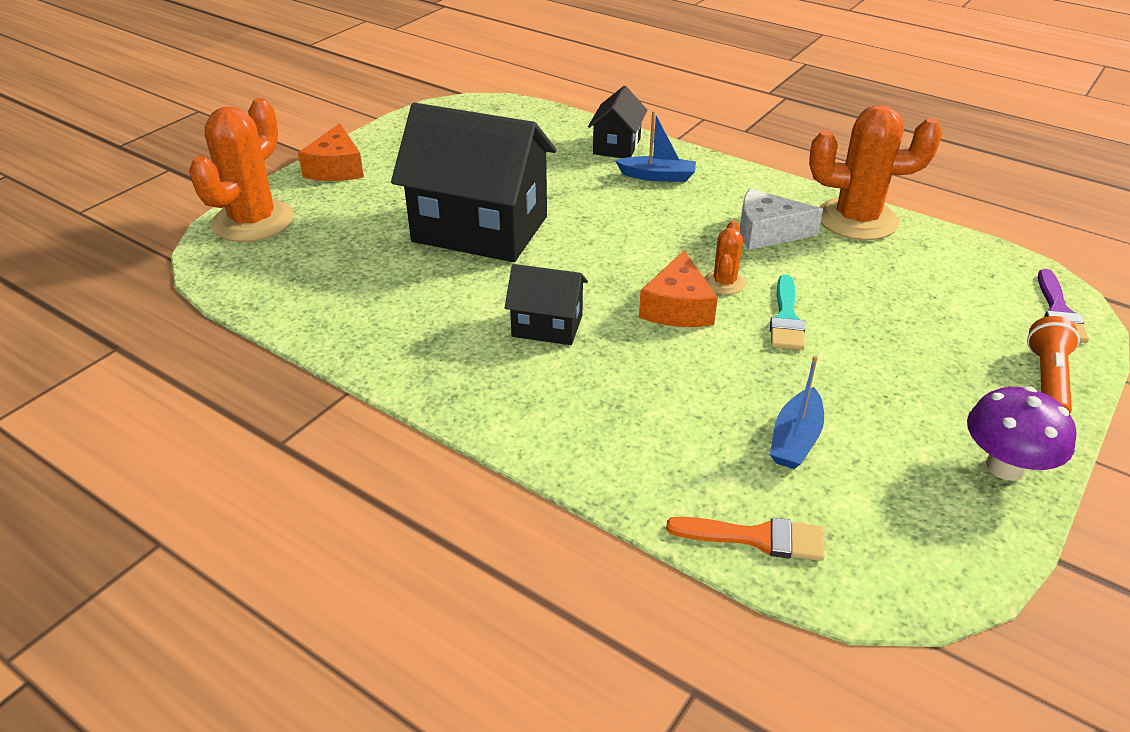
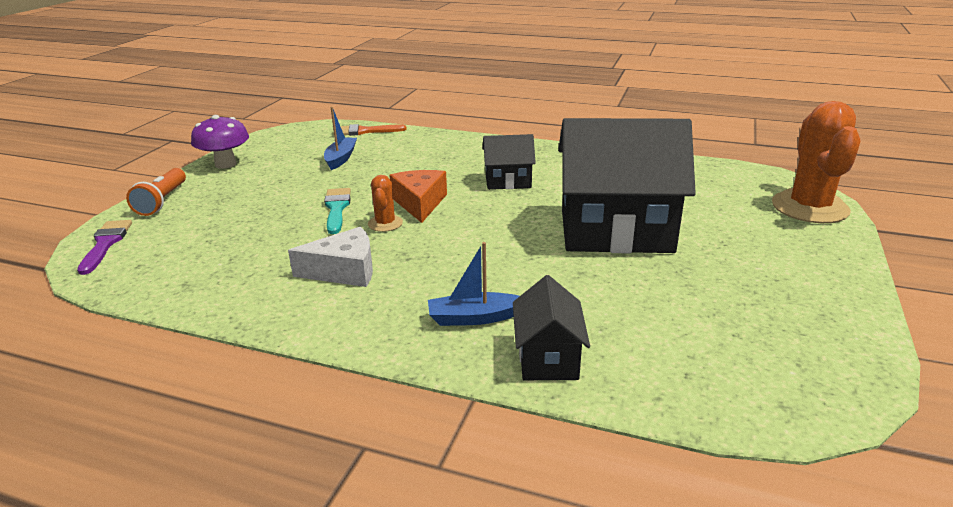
camera: 165 degrees right, 10 degrees down
(336, 168) = (831, 265): orange cheese -> none
(857, 219) = (243, 300): orange cactus -> none

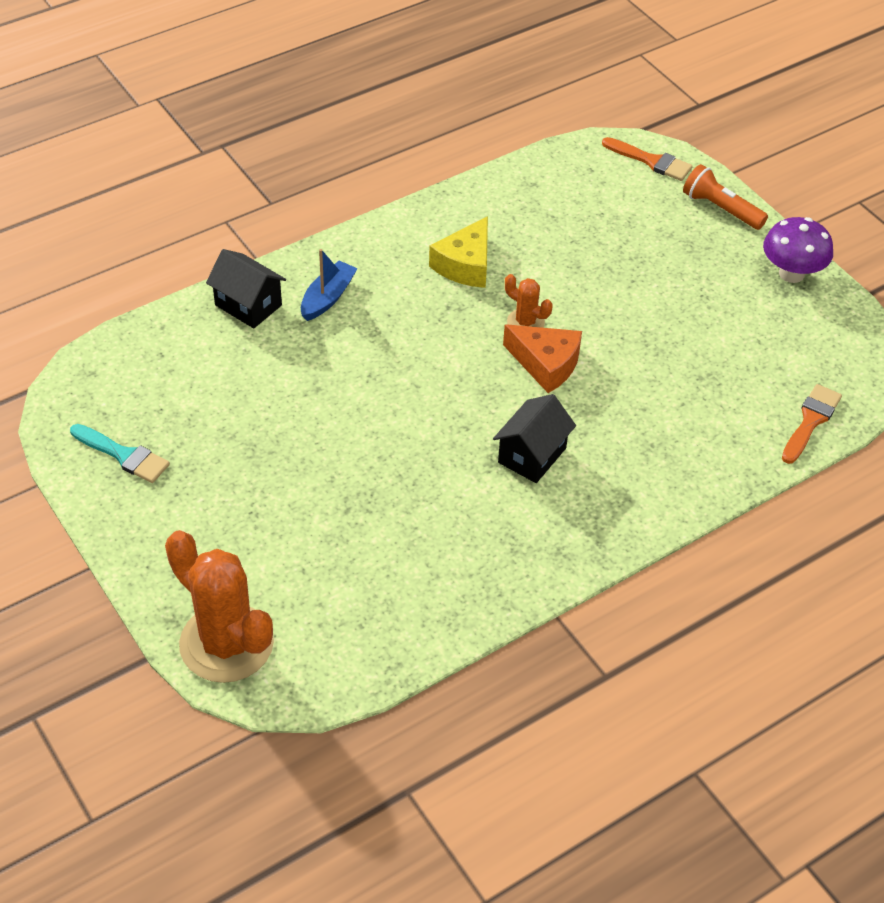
camera: 125 degrees right, 20 degrees up
(105, 244) = (651, 161): purple brush -> orange brush
(336, 208) = (591, 306): turquoise brush -> turquoise brush (123, 455)
(341, 158) = (728, 362): blue boat -> none
(344, 271) = (465, 265): white cheese -> yellow cheese
(615, 231) = (350, 457): black house -> none

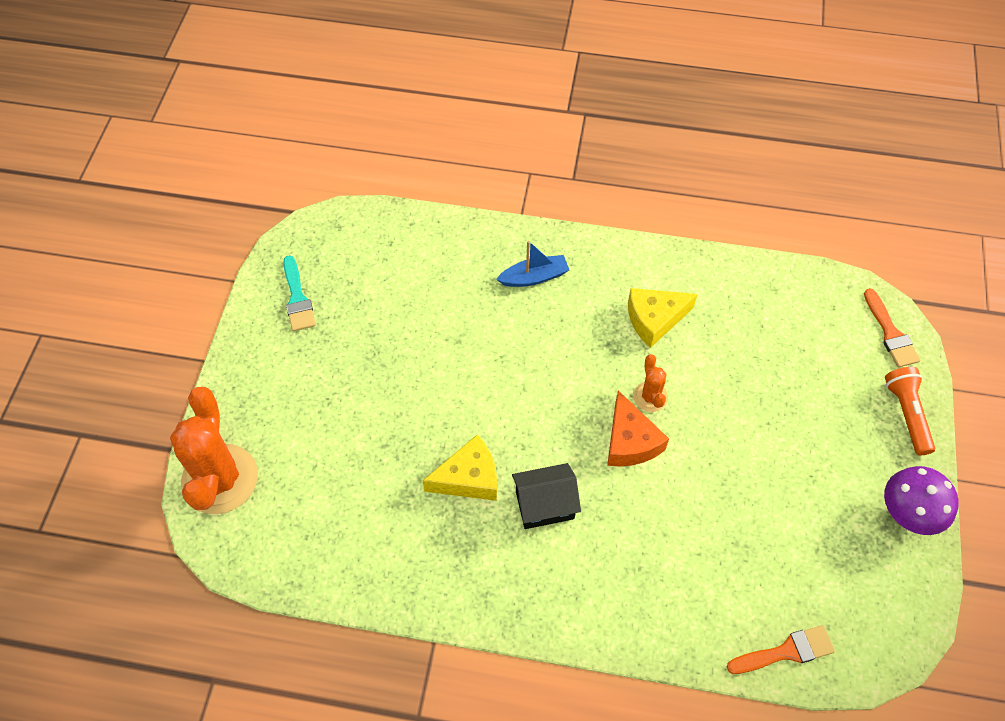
camera: 45 degrees right, 10 degrees up
(248, 305) = (478, 246): black house -> none
(448, 481) = (469, 478): none -> yellow cheese

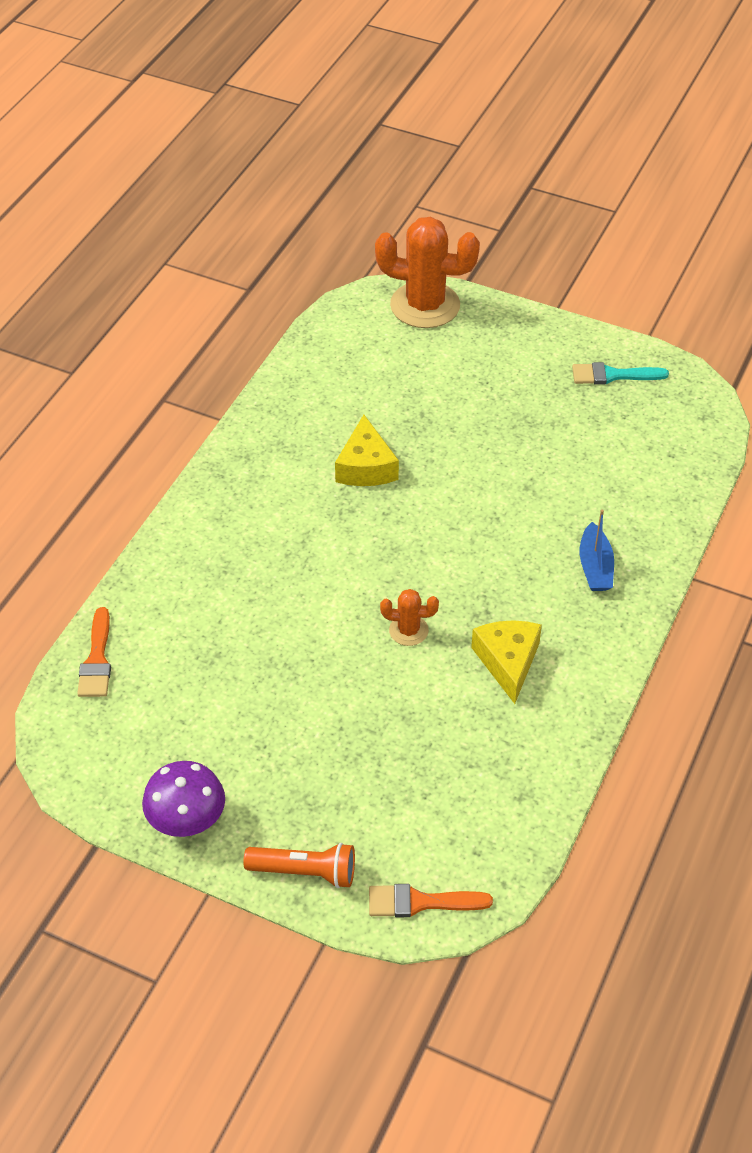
camera: 105 degrees right, 10 degrees down
(544, 505) = (317, 516): black house -> none
(630, 441) = (361, 599): orange cheese -> none

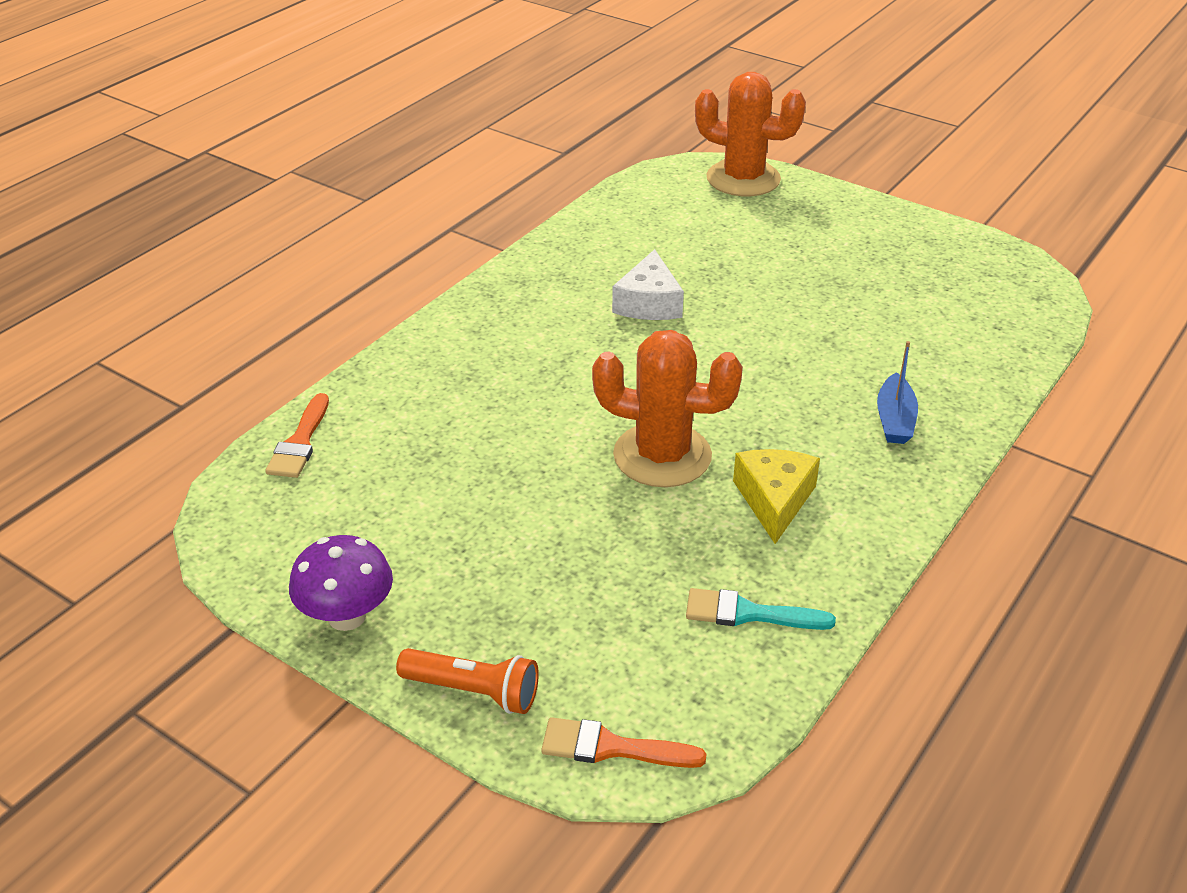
camera: 10 degrees right, 10 degrees down
(366, 467) = (649, 303): yellow cheese -> white cheese
(408, 630) = (662, 456): orange cactus -> orange cactus, size x2.10
(612, 375) = (938, 252): turquoise brush -> turquoise brush (748, 613)

